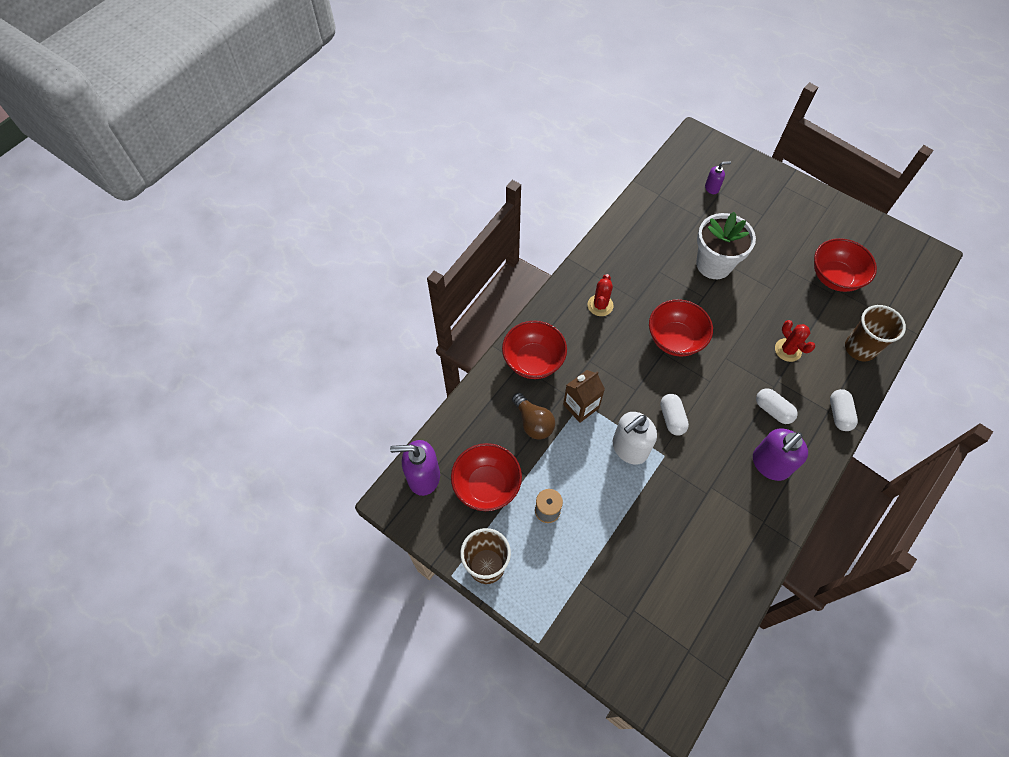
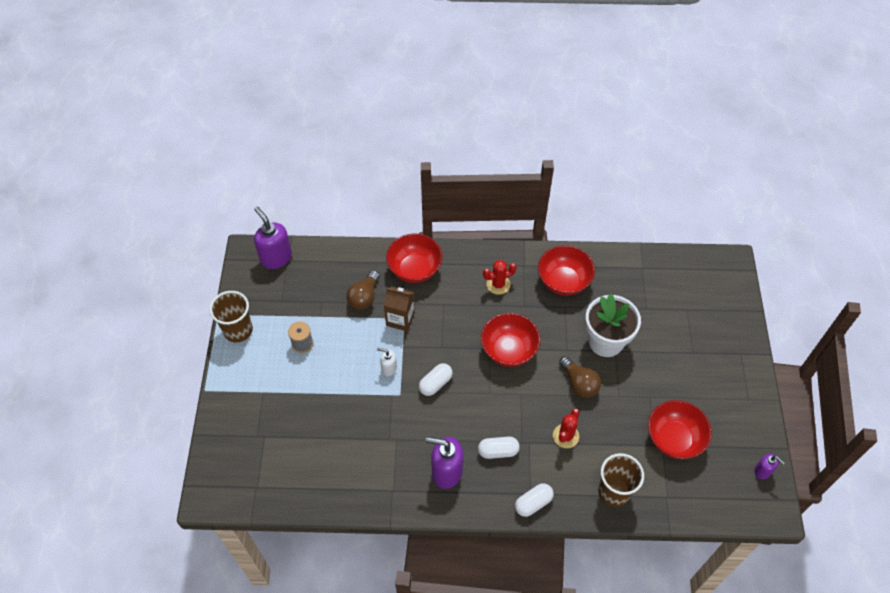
camera: 55 degrees right, 5 degrees down
(487, 485) = (295, 297): red bowl -> red bowl (563, 281)
(629, 448) = (388, 368): white soap dispenser -> white soap dispenser, size x0.53
(712, 188) = (686, 301): purple soap dispenser -> purple soap dispenser (762, 471)
(742, 308) = (579, 383): none -> brown light bulb
(773, 410) = (498, 451): white capsule -> white capsule turned 75 degrees clockwise

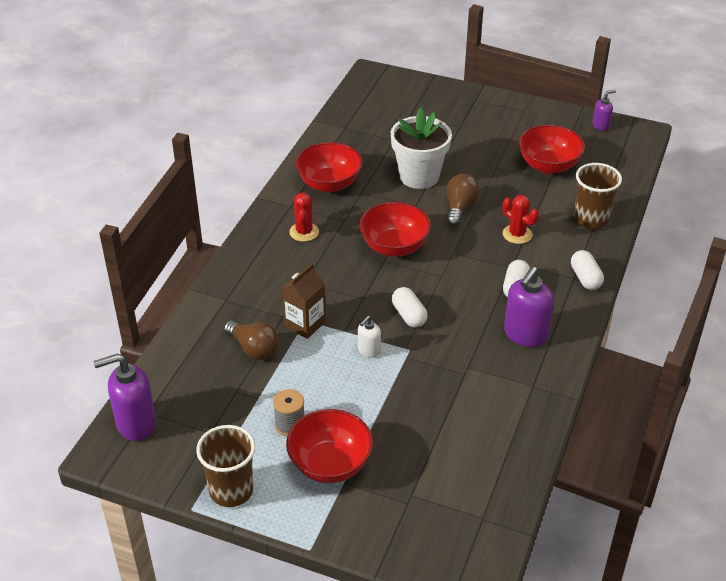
camera: 70 degrees left, 15 degrees down
(414, 269) = (240, 294): red bowl -> red bowl (330, 464)
(579, 383) = (459, 208): brown light bulb -> brown light bulb turned 60 degrees counterclockwise

